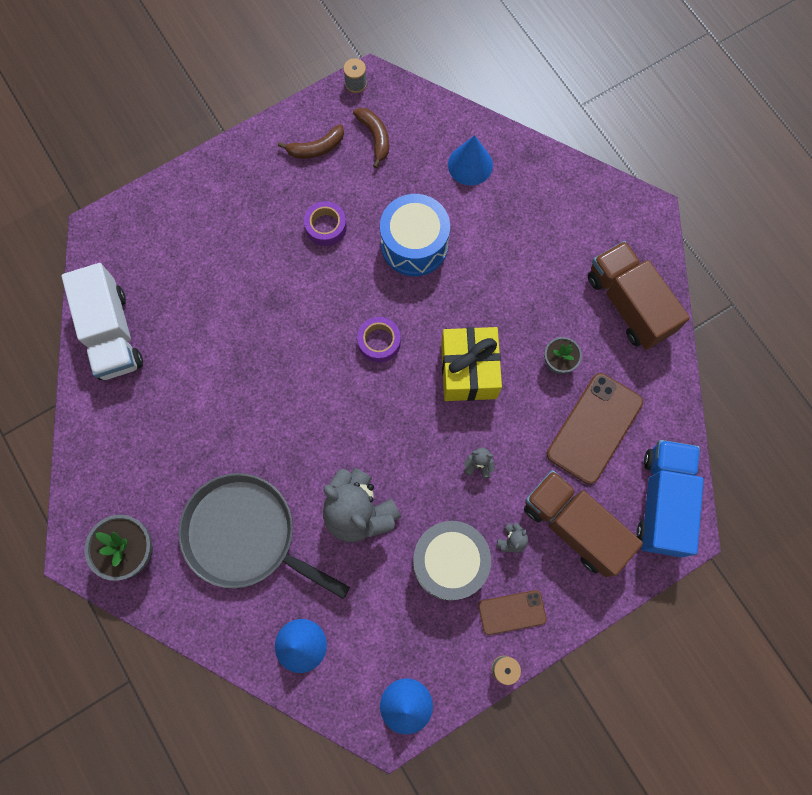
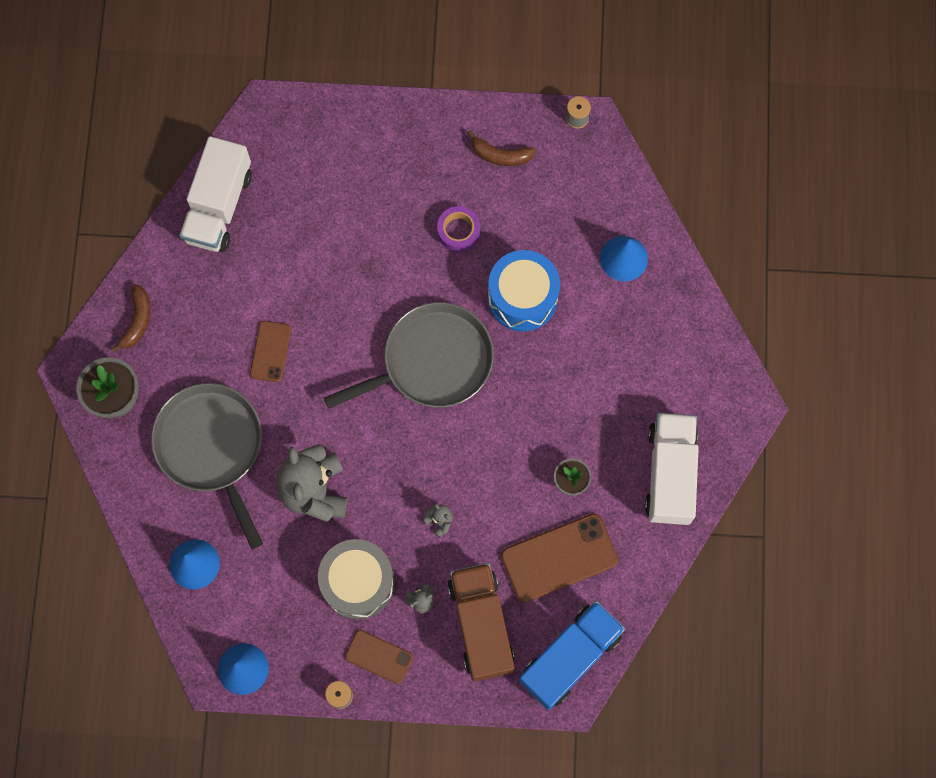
camera: 35 degrees right, 0 degrees up
(239, 422) = (270, 351): none -> brown phone
(375, 137) = (558, 178): brown banana -> brown banana (137, 321)
(379, 342) = (432, 362): purple tape -> grey pan
(468, 371) = (489, 437): yellow gift -> none
(629, 304) = (670, 474): brown truck -> white truck

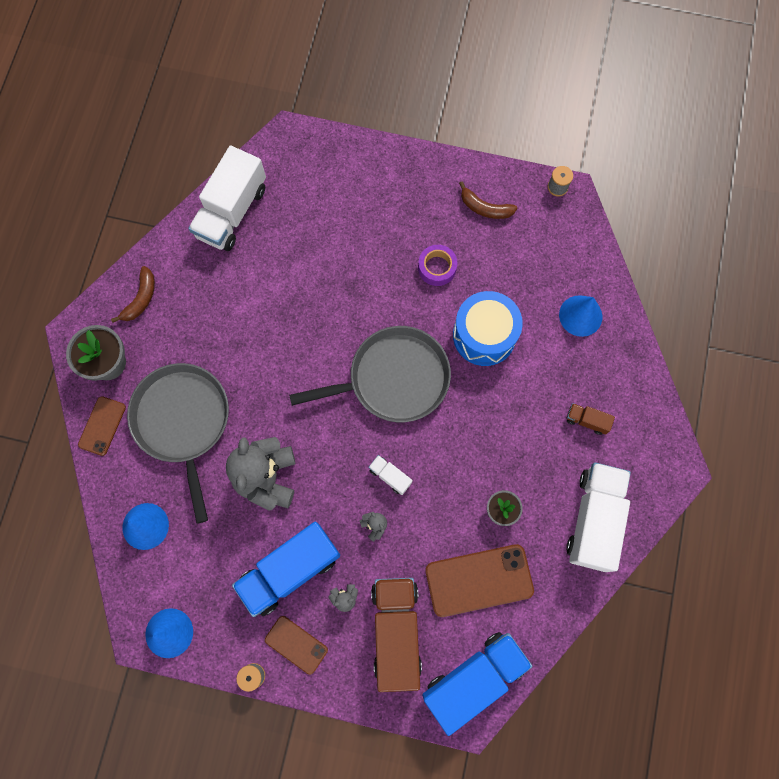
camera: 10 degrees right, 0 degrees up
(270, 351) = (252, 345): brown phone -> brown phone (102, 426)
(358, 582) = (290, 570): grey drum -> blue truck
(447, 466) = (390, 476): none -> white truck
(647, 371) = (586, 420): none -> brown truck

